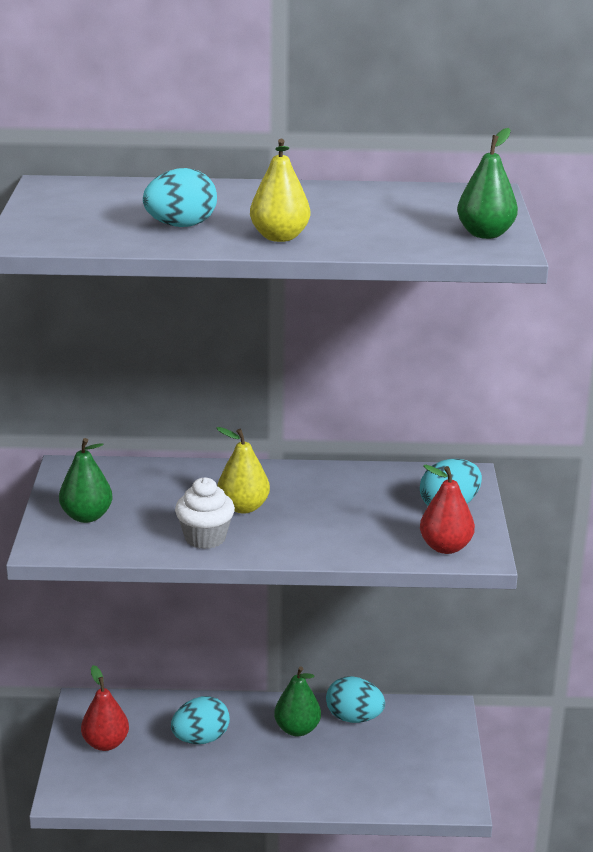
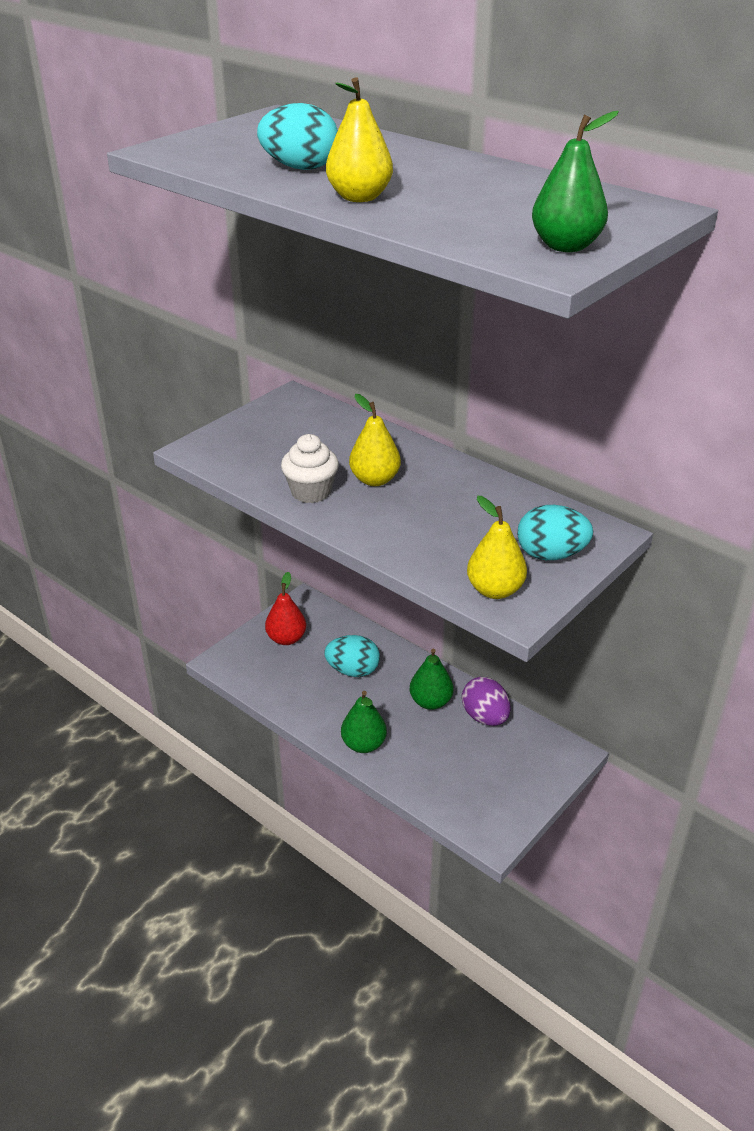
camera: 40 degrees right, 10 degrees up
(86, 516) = (253, 438): green pear -> green pear (364, 744)
(354, 718) = (485, 717): turquoise egg -> purple egg
(445, 547) = (495, 590): red pear -> yellow pear

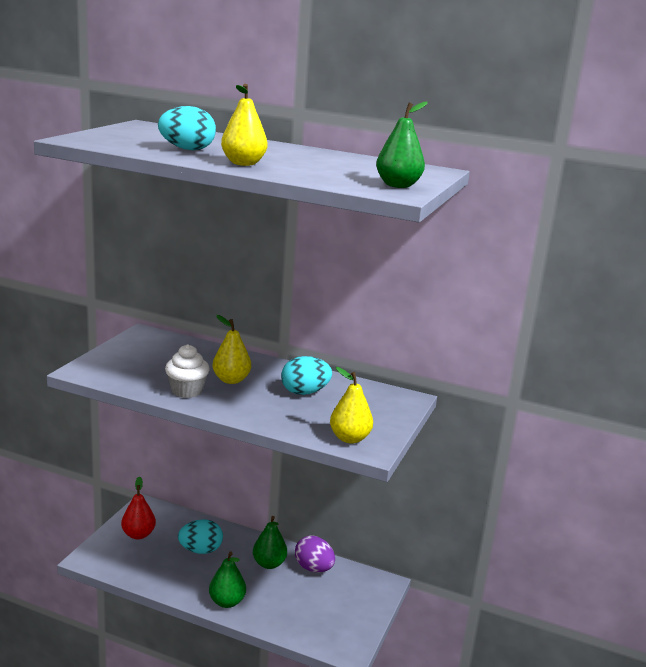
camera: 20 degrees left, 15 degrees down
(551, 555) = (377, 414): turquoise egg -> turquoise egg (304, 392)

